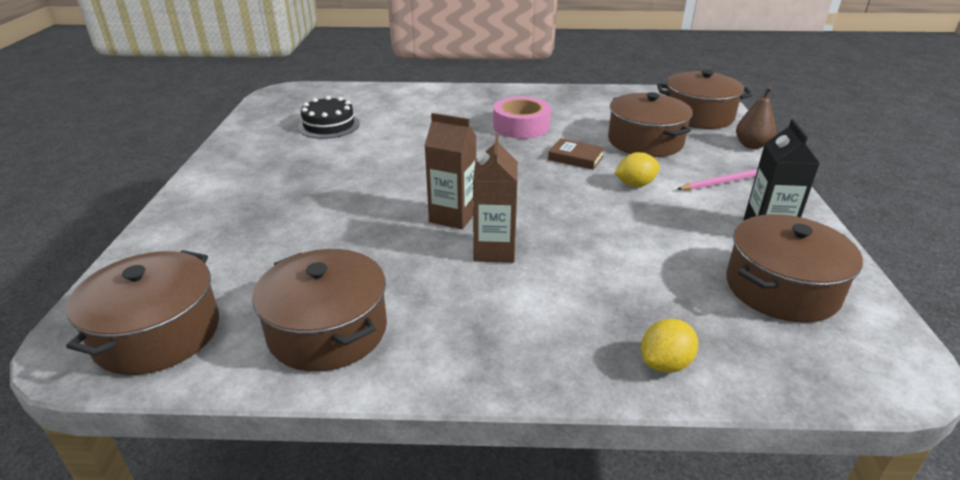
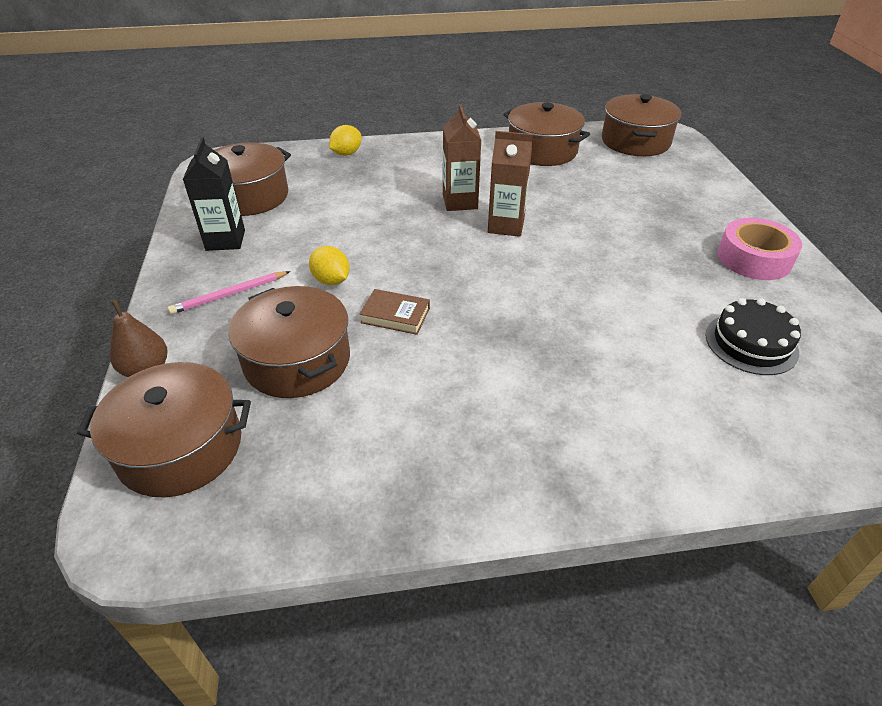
camera: 170 degrees right, 10 degrees up
(521, 126) = (478, 376): pink tape -> pink tape (754, 258)
(635, 184) = (331, 280): yellow lemon -> yellow lemon turned 75 degrees clockwise

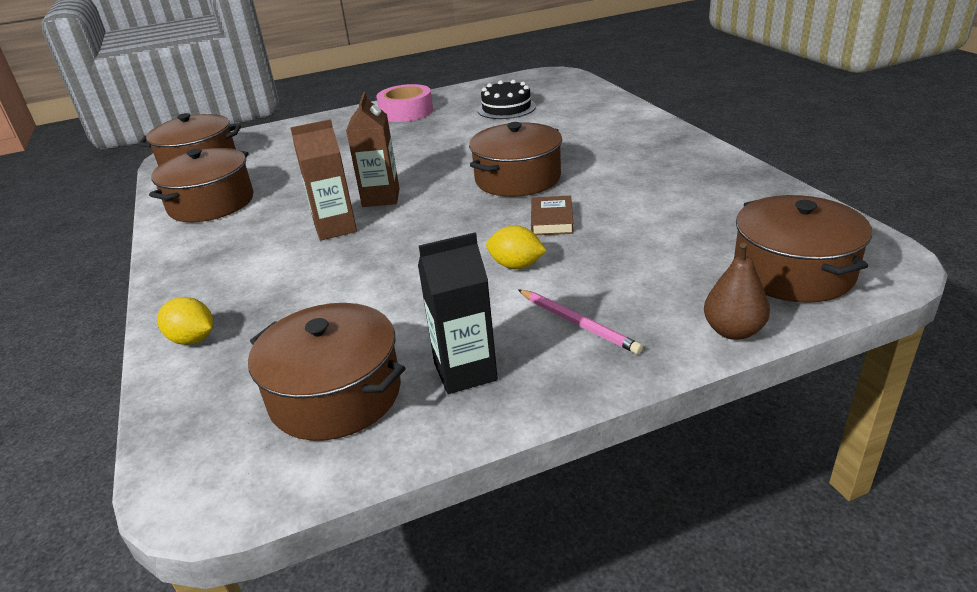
camera: 100 degrees left, 10 degrees down
(297, 360) = (646, 250): brown pot -> brown pot (518, 179)
(331, 280) = (516, 265): yellow lemon -> yellow lemon turned 75 degrees clockwise

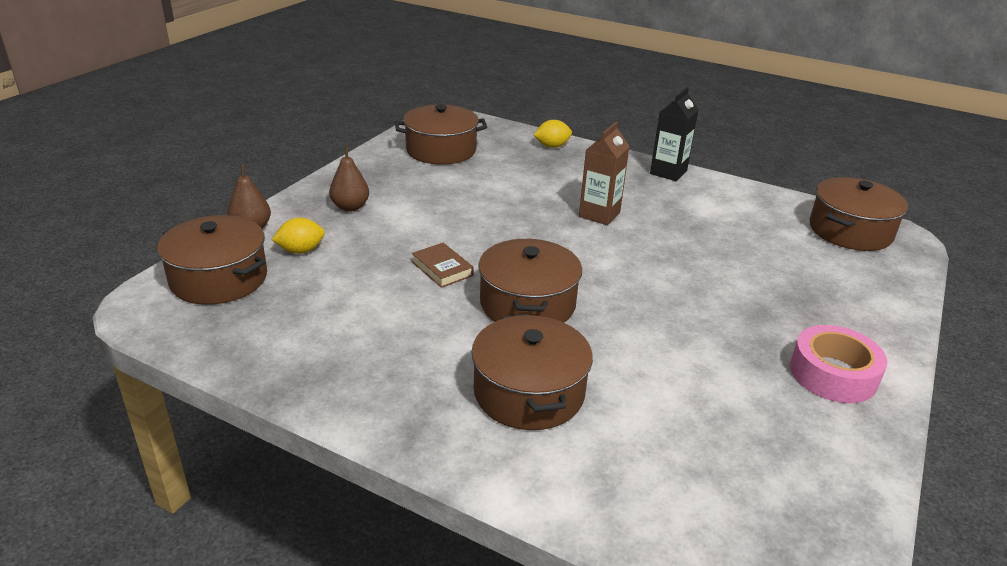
camera: 135 degrees right, 0 degrees up
(211, 203) = (735, 204): brown pot -> brown pot (529, 392)
(381, 198) = (615, 247): brown carton -> none
(465, 371) = (389, 172): black carton -> black carton (668, 172)
(506, 108) = (720, 431): black cake -> none
(516, 265) = (427, 227): yellow lemon -> yellow lemon (301, 251)
(578, 323) = (350, 207): pink pencil -> brown pear

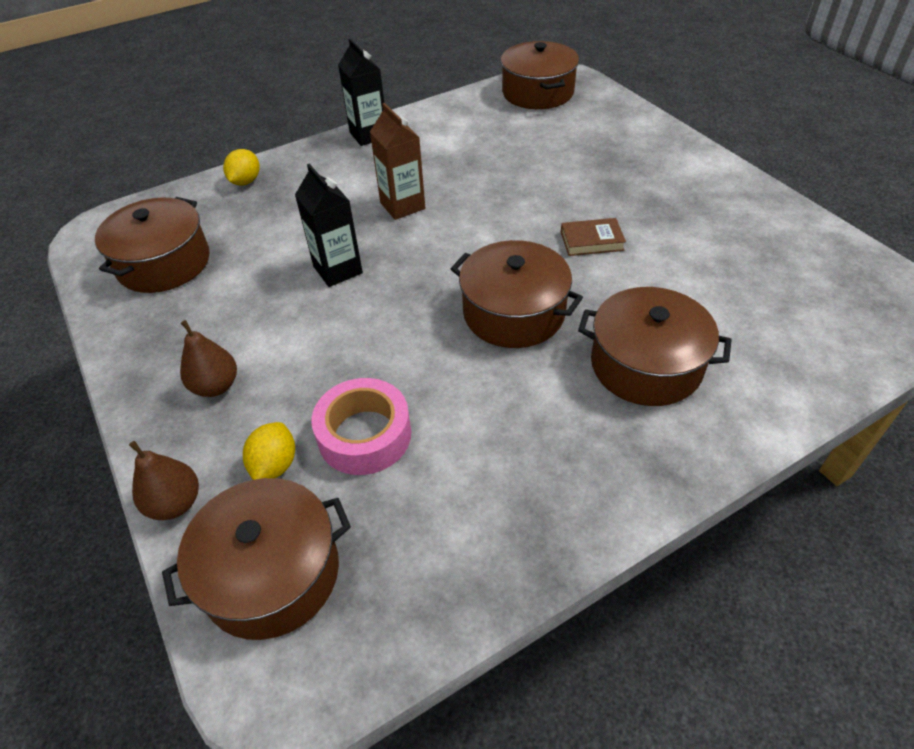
camera: 55 degrees left, 15 degrees up
(442, 269) = (410, 351): brown book -> brown book (591, 241)
(498, 212) = (338, 270): none -> black carton
(833, 374) = (705, 189): pink tape -> pink tape (364, 435)

